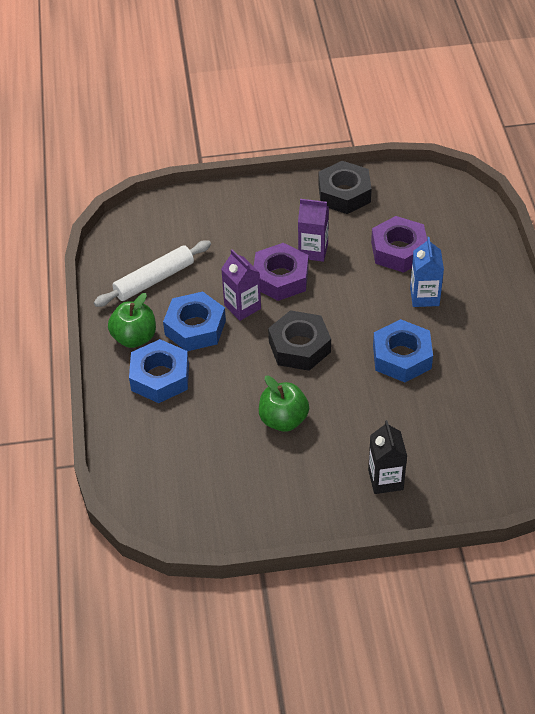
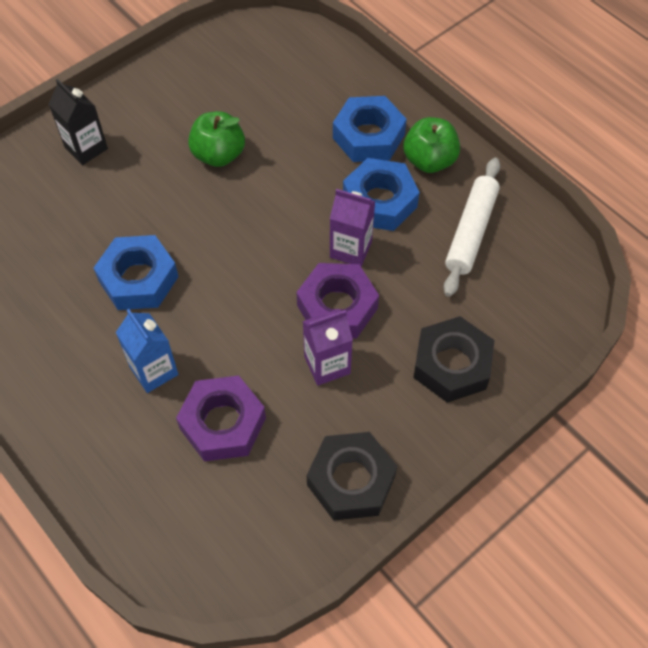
camera: 145 degrees right, 10 degrees up
(299, 346) = (256, 235): black nut -> black nut (452, 365)

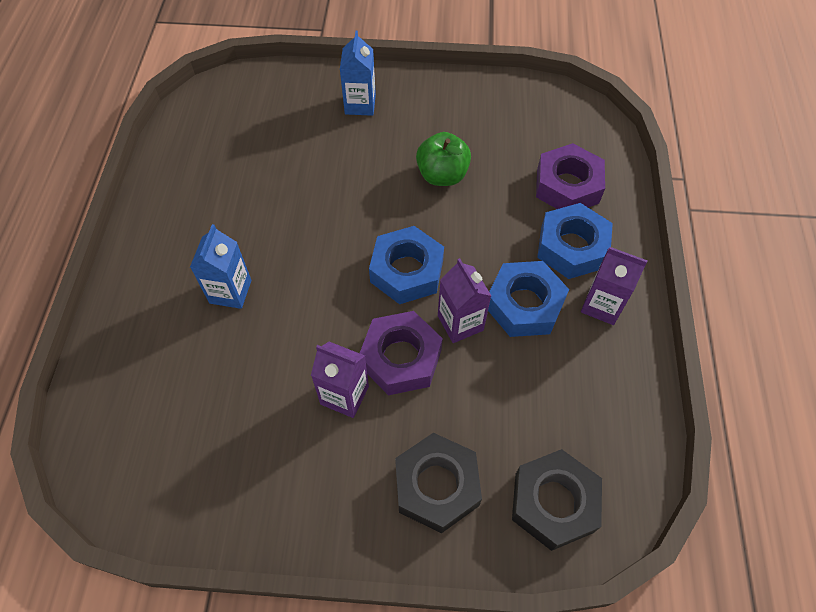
camera: 45 degrees right, 0 degrees up
(86, 148) = (360, 104): black carton -> blue carton
(138, 279) = (292, 220): blue nut -> blue nut (407, 271)
(223, 423) = (229, 370): purple nut -> purple nut (567, 186)
(351, 480) = (262, 500): black nut -> black nut (553, 502)
(429, 160) = (602, 305): green apple -> purple carton
(470, 232) = (573, 391): white rolling pin -> none

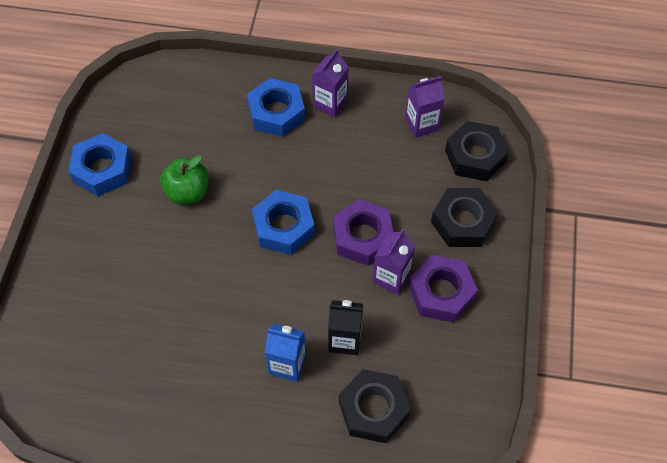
camera: 85 degrees left, 0 degrees up
(169, 384) = (373, 409): none -> black nut
(259, 347) = (344, 340): none -> black carton
(360, 104) = (86, 252): blue carton -> none
(460, 323) = (336, 194): purple carton -> purple carton (421, 124)
(524, 305) = (324, 151): blue nut -> blue nut (102, 170)
(567, 186) = (216, 105): purple nut -> purple nut (441, 293)

